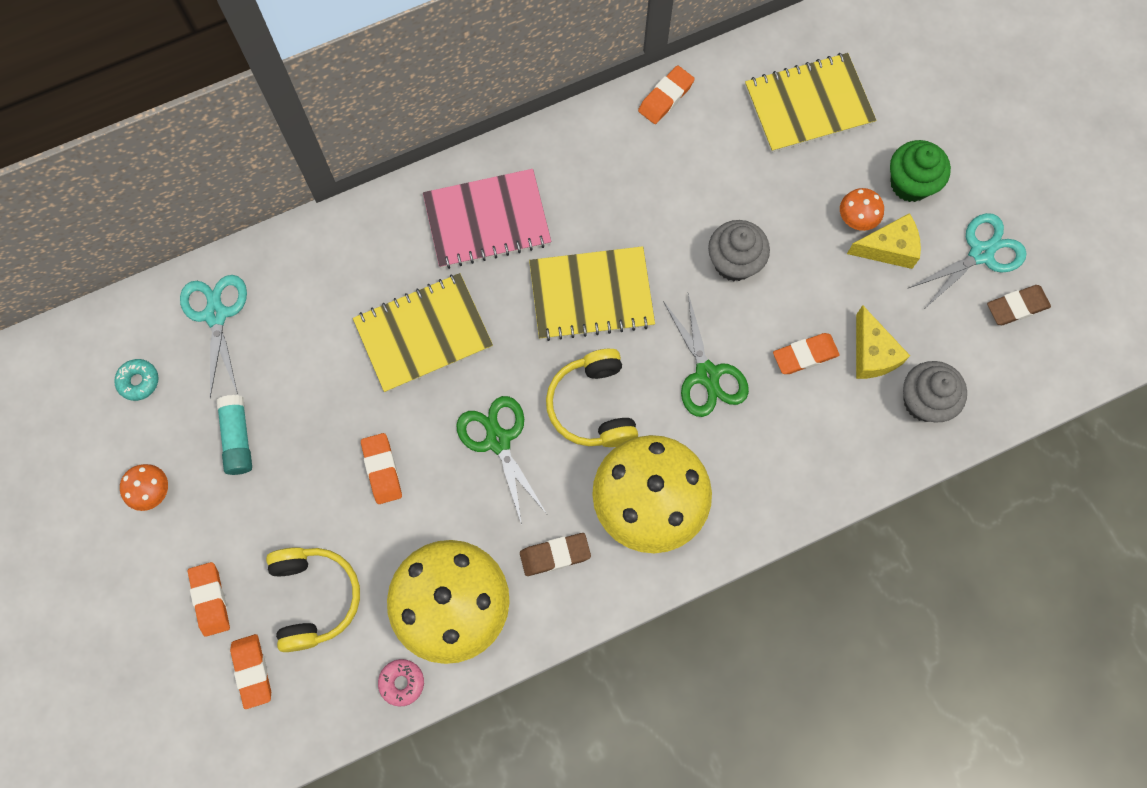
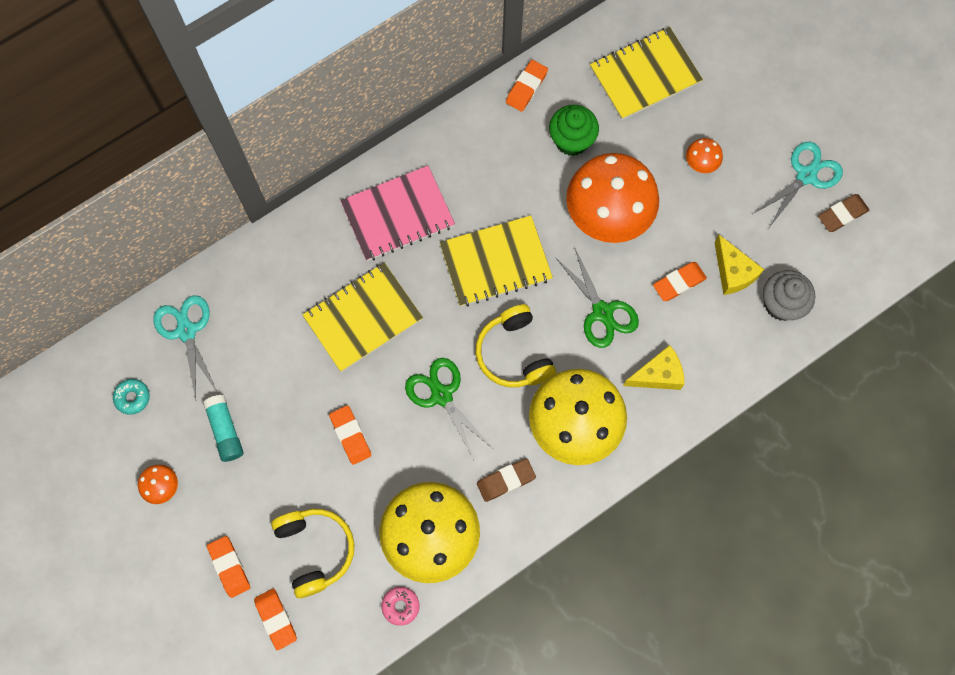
camera: 10 degrees left, 0 degrees up
(734, 262) = (607, 216): grey cupcake -> orange mushroom
(888, 248) = (731, 183): yellow cheese -> yellow cheese (658, 375)
(910, 184) = (739, 127): green cupcake -> green cupcake (571, 140)

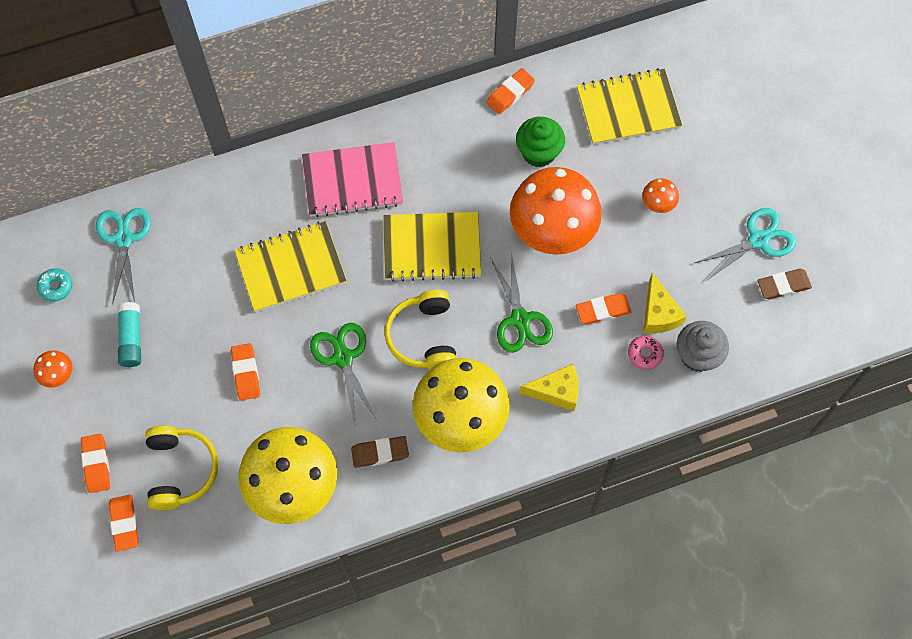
camera: 15 degrees right, 5 degrees down
(400, 606) = (244, 543): pink donut -> pink donut (645, 354)

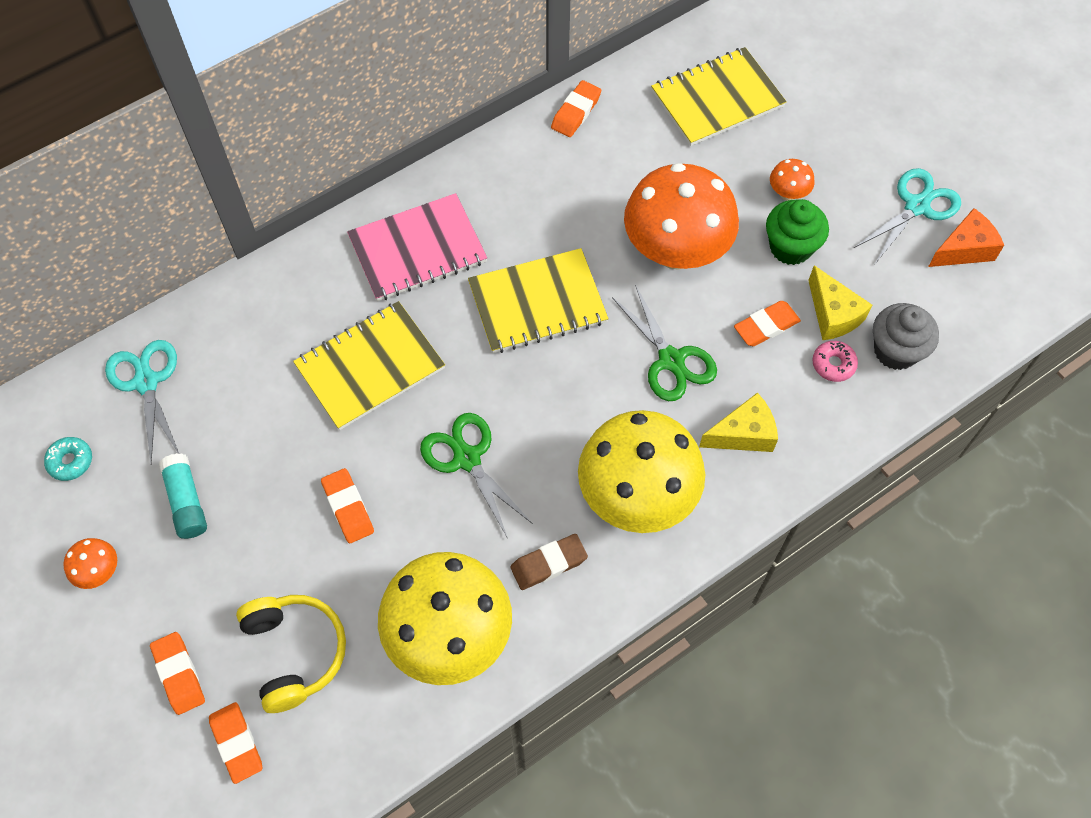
camera: 15 degrees left, 5 degrees down
(423, 337) = (560, 409): yellow headphones -> none
(538, 152) = (630, 168): green cupcake -> green cupcake (790, 247)
(783, 285) = (964, 249): brown eraser -> orange cheese

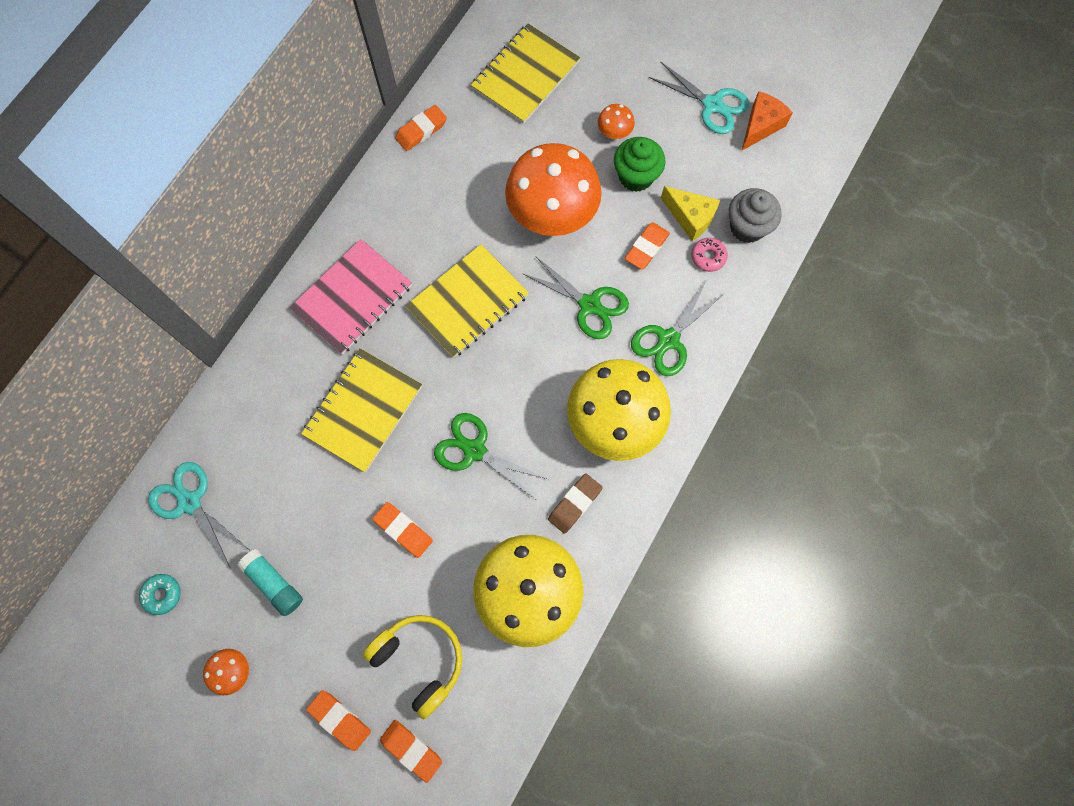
camera: 25 degrees left, 10 degrees up
(576, 112) = (421, 130): orange eraser -> orange eraser turned 45 degrees clockwise
(743, 434) = (668, 340): yellow cheese -> green scissors
(917, 206) = (712, 105): turquoise scissors -> turquoise scissors turned 105 degrees clockwise

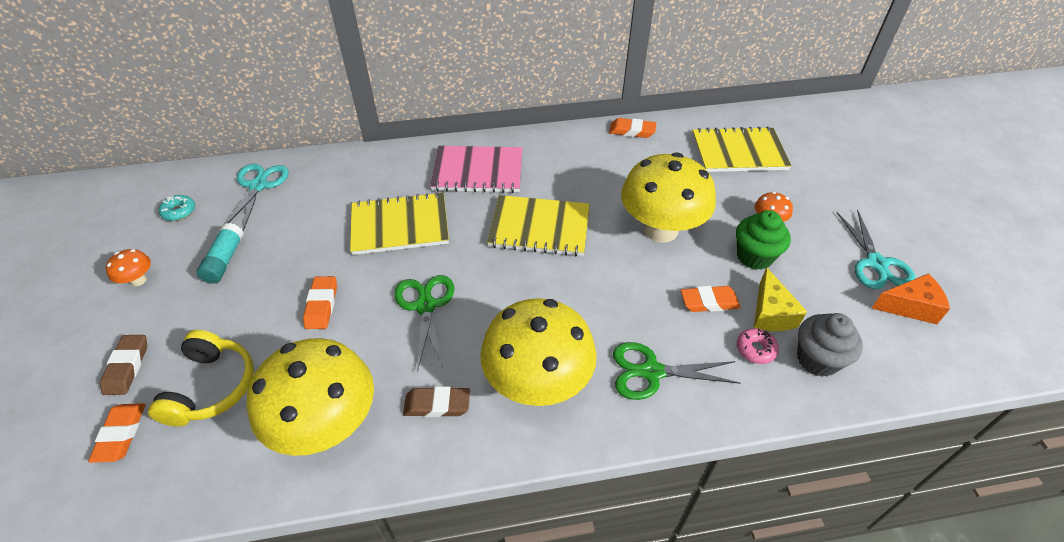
camera: 50 degrees right, 25 degrees down
(340, 719) = (127, 367): orange eraser -> brown eraser
(552, 215) = (660, 229): orange mushroom -> yellow mushroom
(590, 305) = (619, 298): green scissors -> none

